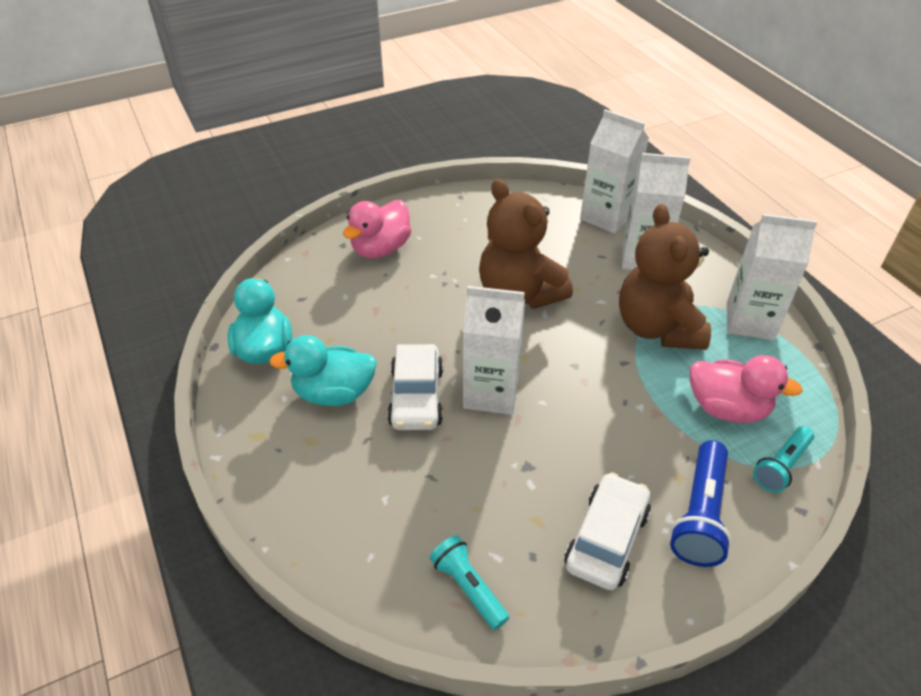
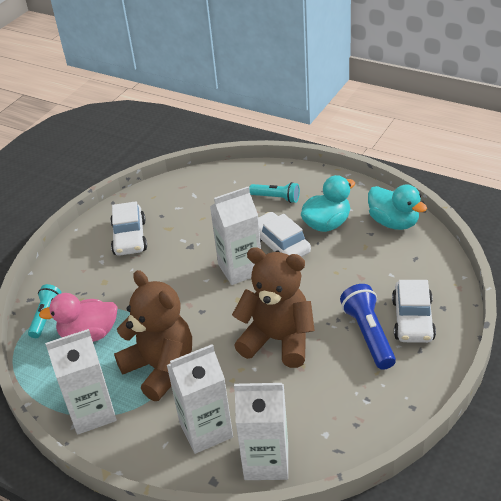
camera: 150 degrees right, 5 degrees down
(381, 249) = (413, 320): pink duck -> white car
(468, 587) = (182, 193): turquoise flashlight -> turquoise flashlight (276, 198)
(699, 514) = (86, 270): blue flashlight -> blue flashlight (368, 334)

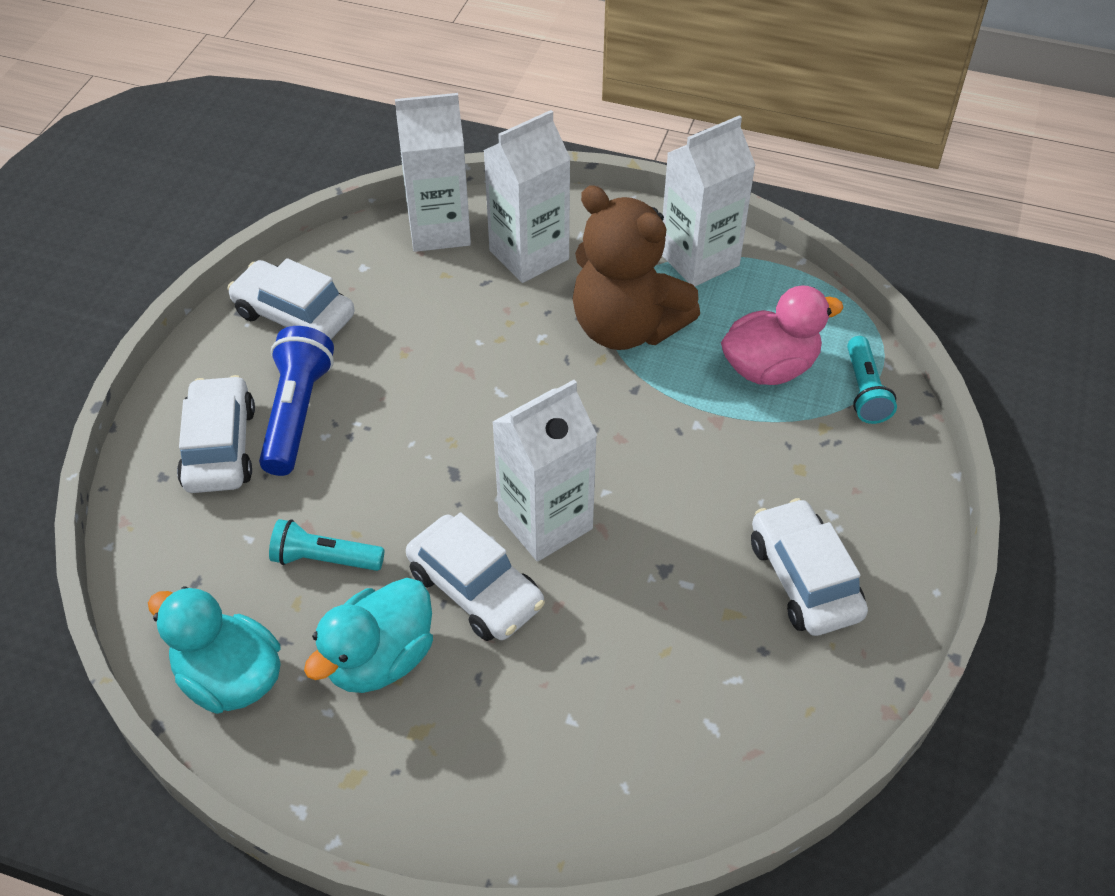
camera: 165 degrees right, 10 degrees up
(276, 198) = (506, 733): turquoise flashlight -> turquoise flashlight (324, 559)
(278, 340) = (448, 389): brown teddy bear -> none
(368, 334) = (297, 413): blue flashlight -> blue flashlight turned 150 degrees counterclockwise
(374, 400) = (294, 315): none -> white car

